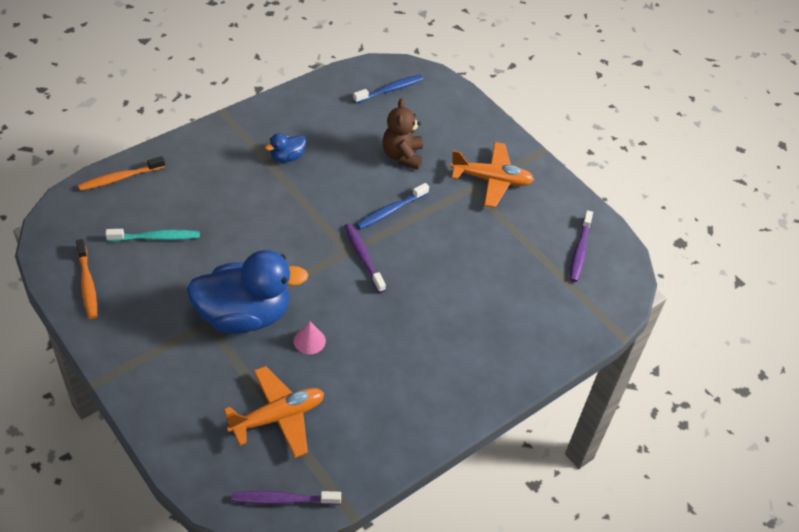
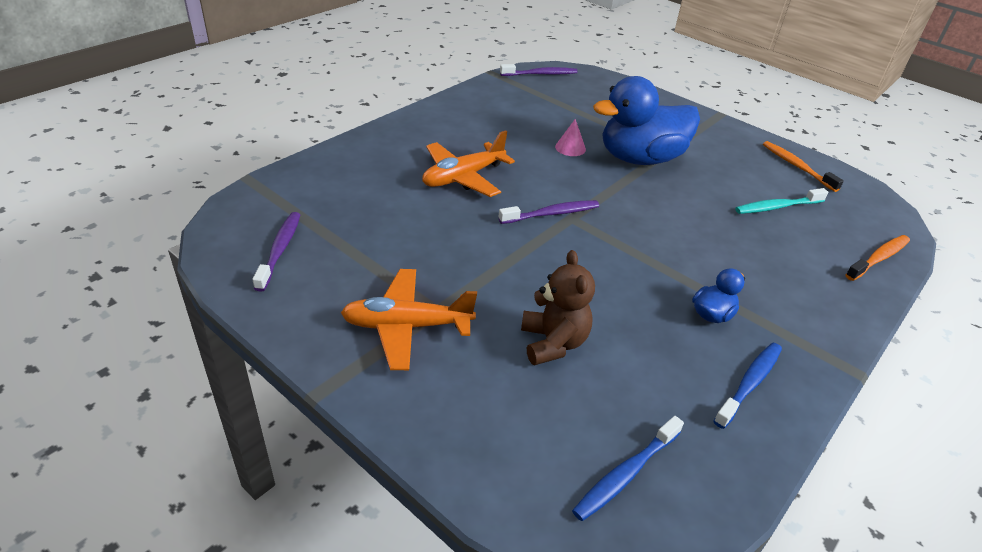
camera: 170 degrees right, 10 degrees down
(278, 417) = (568, 106): orange plane -> orange plane (463, 177)
(363, 257) = (551, 214): purple toothbrush -> purple toothbrush turned 75 degrees counterclockwise
(391, 211) = (539, 265): blue toothbrush -> blue toothbrush (749, 384)

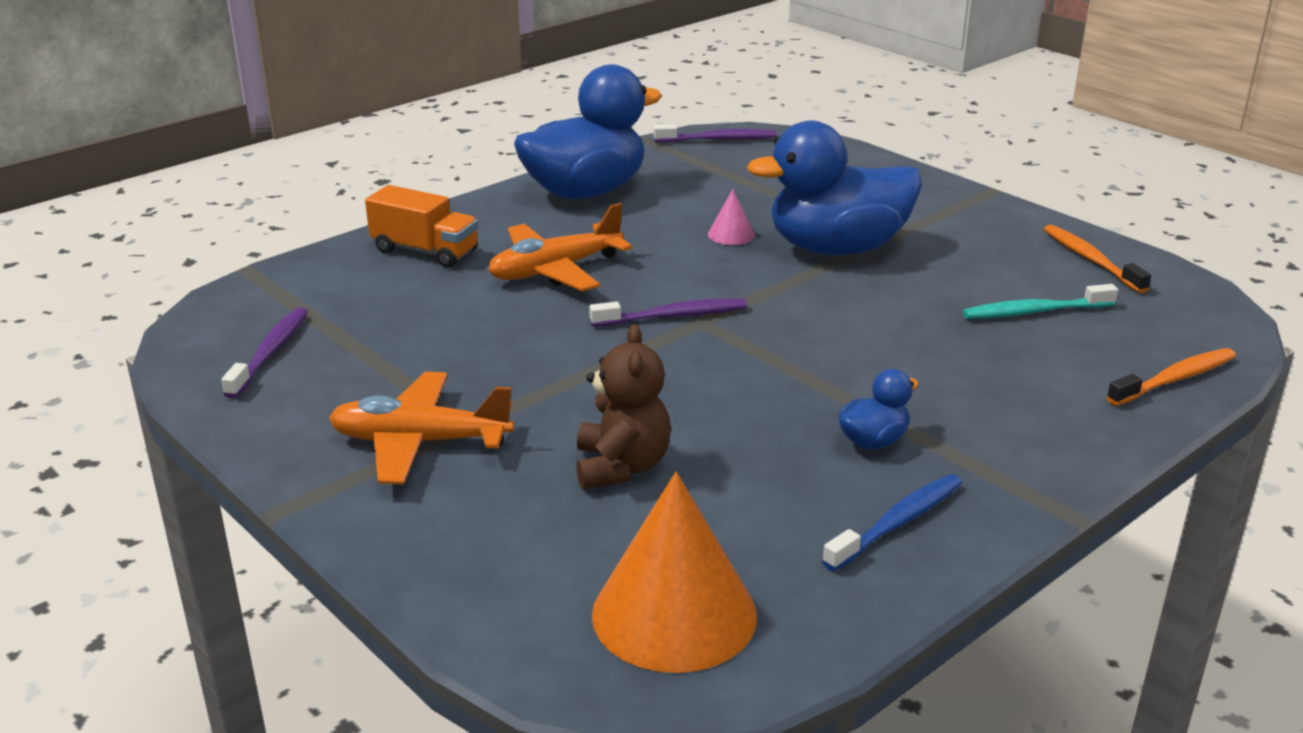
camera: 10 degrees right, 10 degrees down
(370, 162) = (425, 251): none -> orange truck
(466, 114) = (585, 192): none -> blue duck
(626, 474) = (674, 614): blue toothbrush -> orange cone

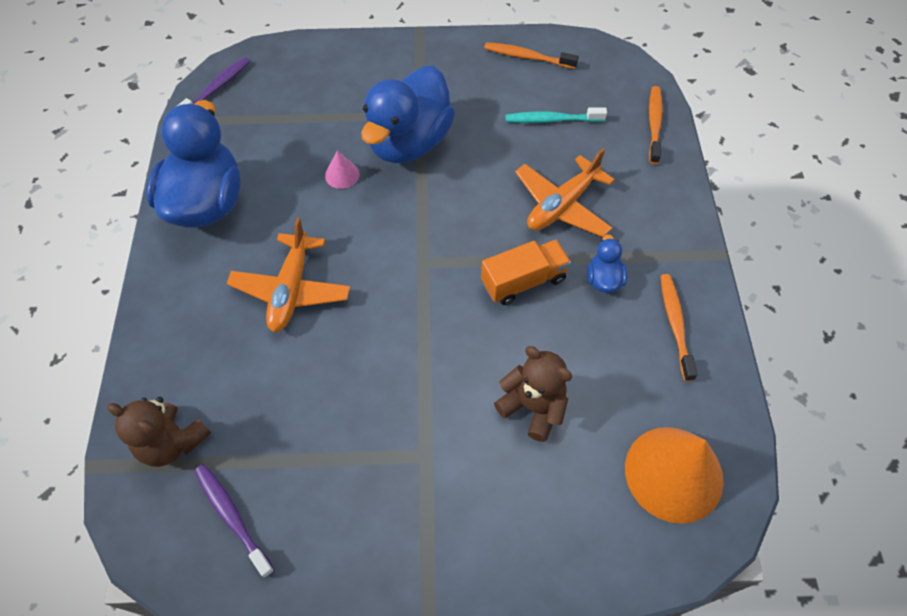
camera: 50 degrees left, 30 degrees up
(313, 291) = (172, 442): none -> brown teddy bear
(420, 442) = (421, 492): orange plane -> orange plane (562, 205)
(425, 251) = (188, 342): orange truck -> orange truck (523, 281)
(672, 316) = (404, 271): purple toothbrush -> none
(896, 523) = (675, 325): blue toothbrush -> orange toothbrush
(1035, 312) = (552, 120): turquoise toothbrush -> turquoise toothbrush turned 60 degrees clockwise

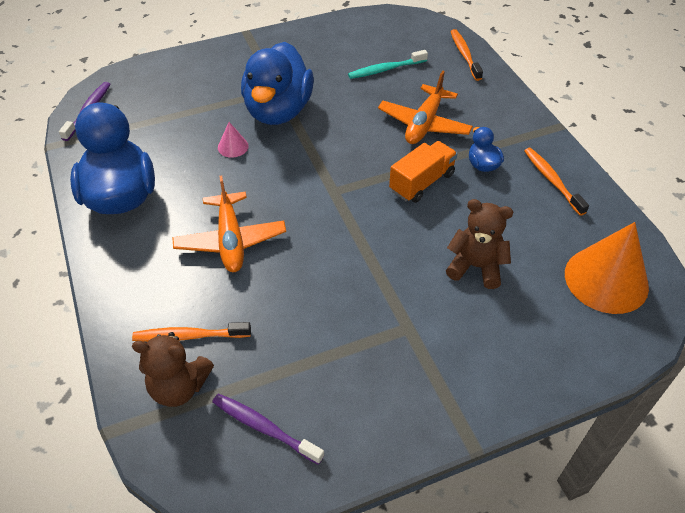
camera: 20 degrees left, 10 degrees down
(528, 57) = (344, 32): orange toothbrush -> orange toothbrush (190, 336)

